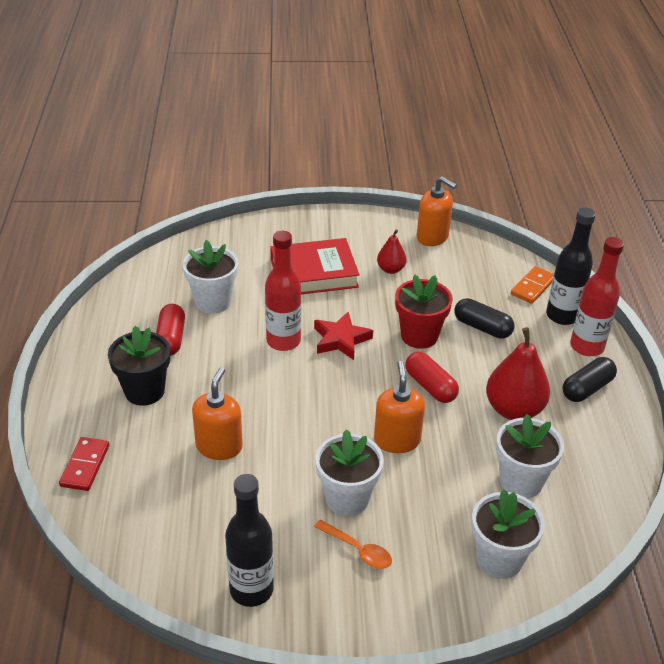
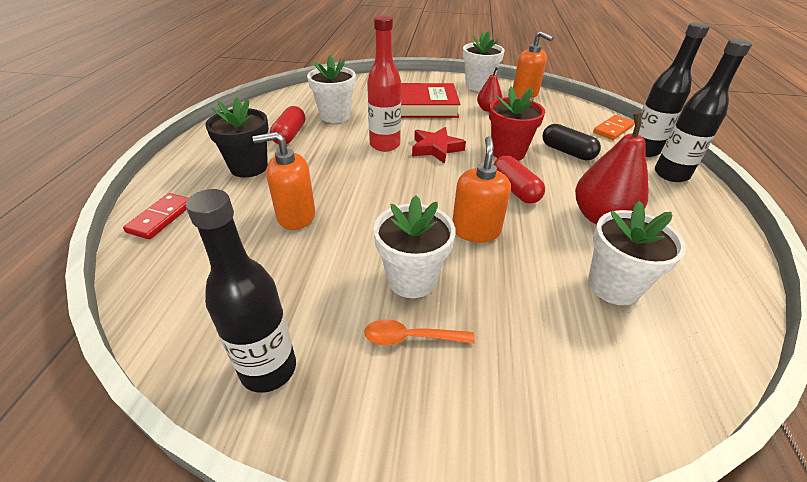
camera: 10 degrees right, 0 degrees up
(219, 446) = (296, 216): orange soap dispenser -> orange soap dispenser turned 120 degrees counterclockwise
(357, 549) = (411, 338): orange spoon -> orange spoon turned 135 degrees clockwise
(499, 559) = (590, 375): white flower pot -> white flower pot (478, 86)
(586, 346) = (671, 174): red bottle -> black bottle
(587, 388) = (677, 207): black capsule -> none

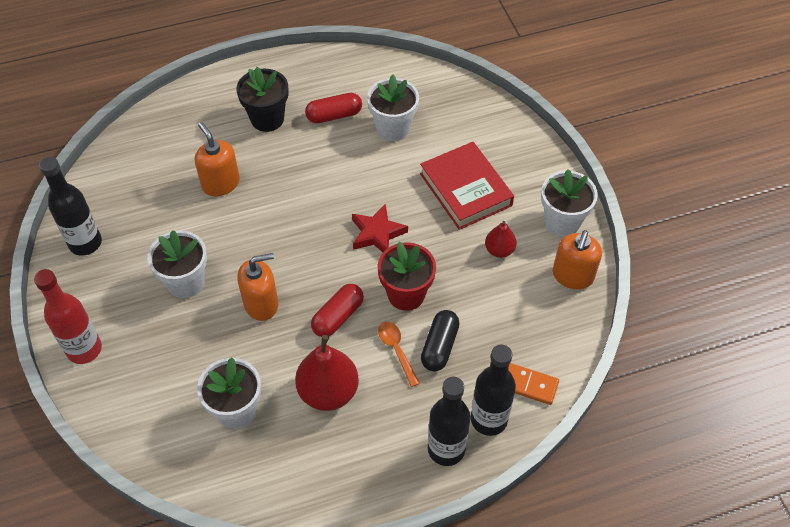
camera: 65 degrees right, 15 degrees up
(161, 218) = (180, 111): red domino -> none
(385, 145) = (359, 192): red bottle -> red bottle (84, 349)
(411, 338) = (135, 301): orange spoon -> orange spoon (397, 350)

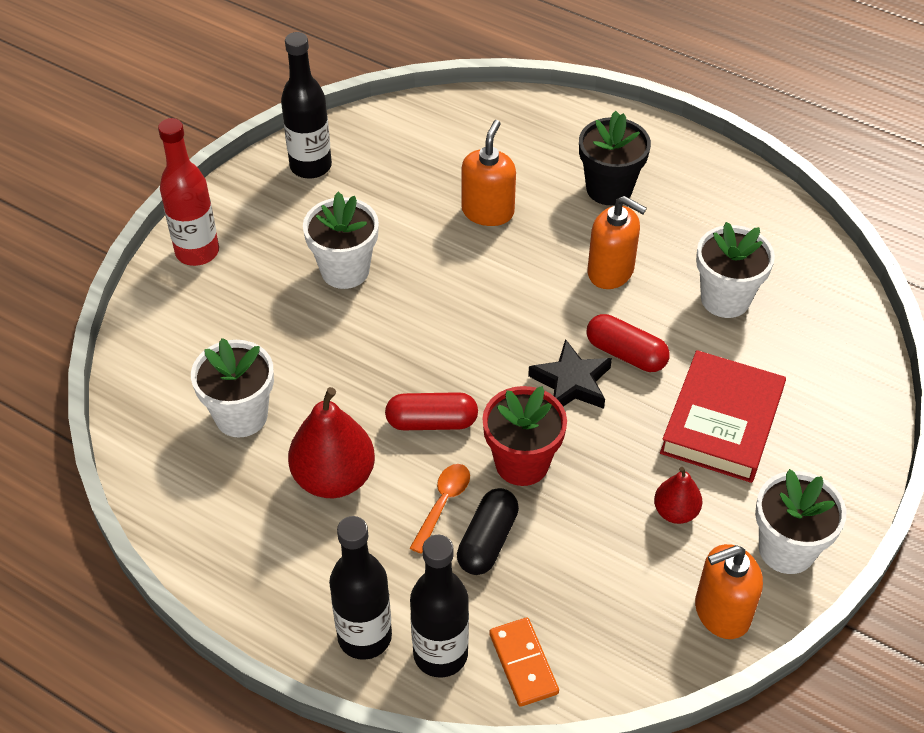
camera: 50 degrees right, 5 degrees down
(261, 304) = (381, 347): orange soap dispenser -> orange soap dispenser (611, 271)
(334, 115) = (680, 238): red capsule -> red capsule (626, 354)
(377, 233) = (571, 382): red star -> black star
(439, 346) = (487, 541): black capsule -> black capsule turned 45 degrees counterclockwise

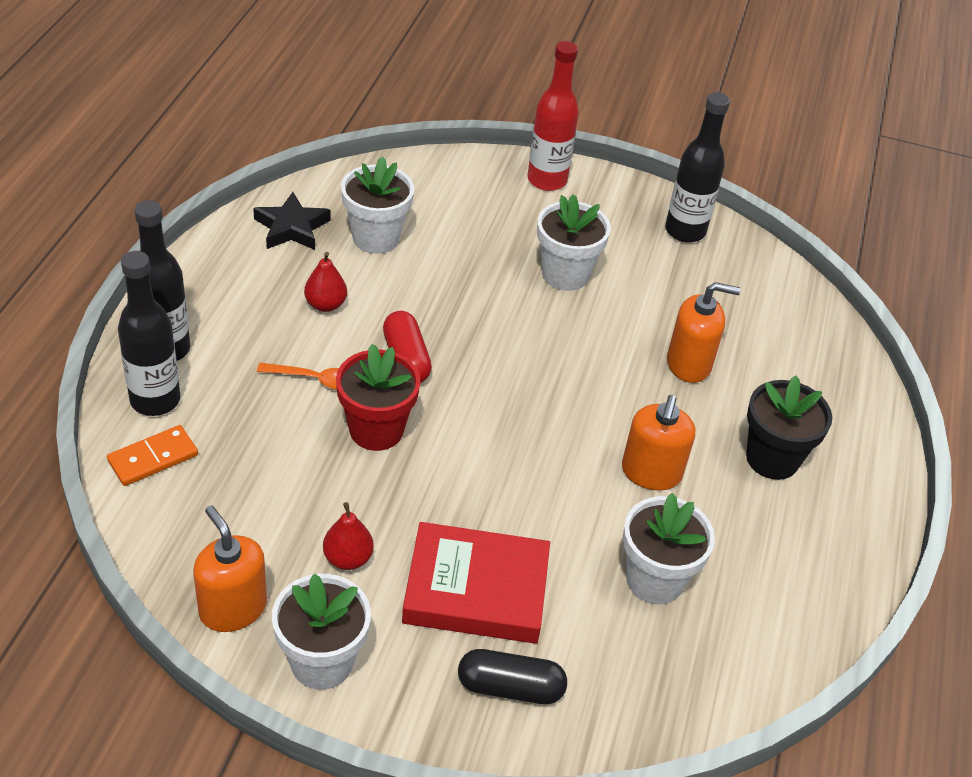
camera: 70 degrees right, 5 degrees down
(334, 478) = (325, 304): red pear -> red pear, size x0.55
(487, 541) = (281, 416): black capsule -> black capsule (510, 687)
(571, 382) = (487, 456): black star -> black star (291, 228)
(626, 354) = (541, 497): red capsule -> none

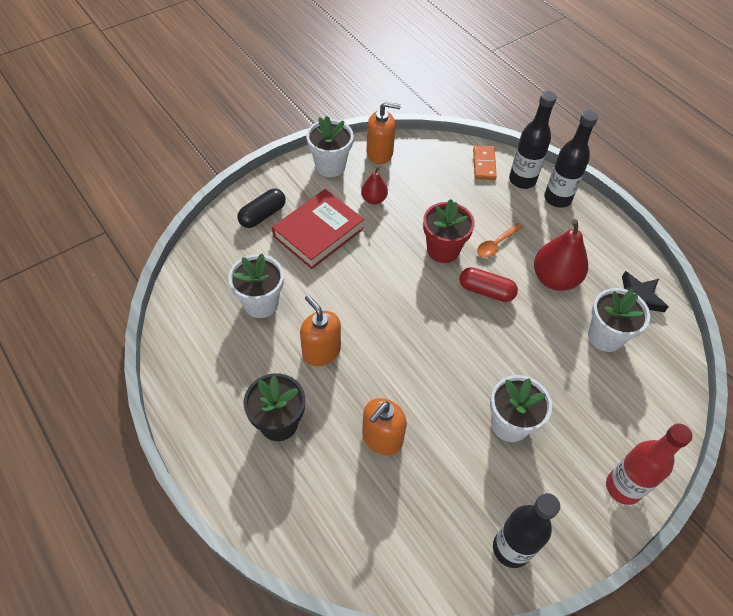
camera: 130 degrees right, 10 degrees up
(325, 304) = (554, 279): red pear -> red pear, size x1.82

